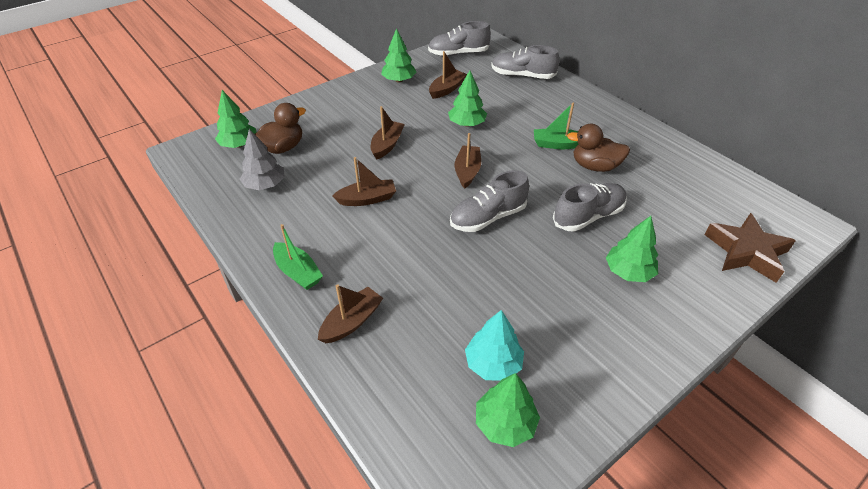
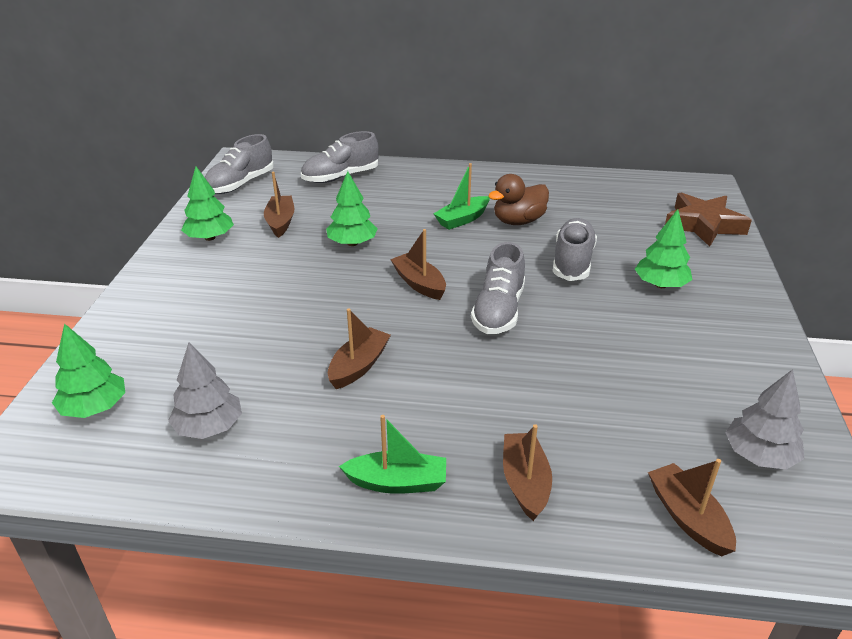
camera: 45 degrees left, 10 degrees down
(283, 148) = (168, 376): brown duck -> none
(387, 145) = (297, 304): brown boat -> brown boat (687, 517)
(493, 364) = (684, 420): turquoise tree -> none
(505, 423) = (759, 455): green tree -> grey tree

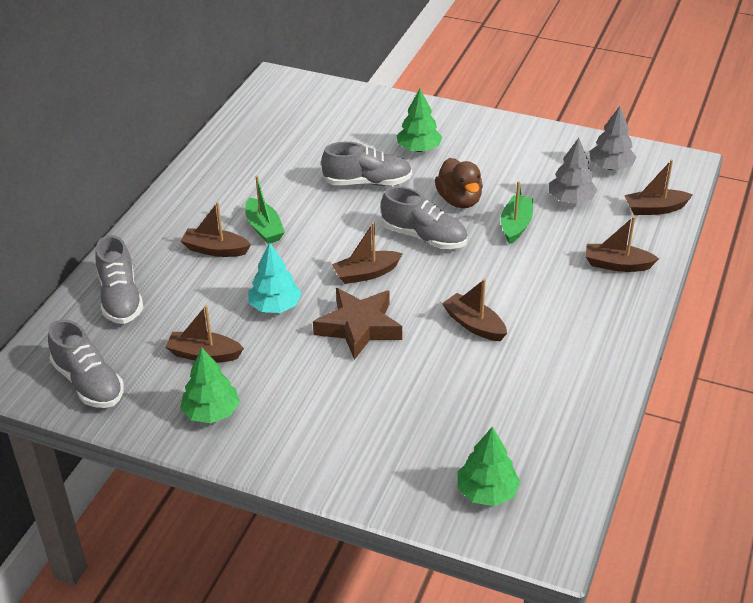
camera: 75 degrees left, 5 degrees up
(209, 427) = (529, 417): grey tree -> grey tree (571, 200)
(352, 243) = (275, 306): green tree -> turquoise tree
(397, 482) = (607, 321): green boat -> green boat (516, 225)
(420, 203) = (215, 250): none -> brown boat
(518, 221) = (285, 196): brown duck -> brown duck (459, 200)
(572, 262) = (367, 182): grey shoe -> grey shoe turned 150 degrees clockwise
(703, 225) = (341, 102): brown star -> brown star (359, 327)

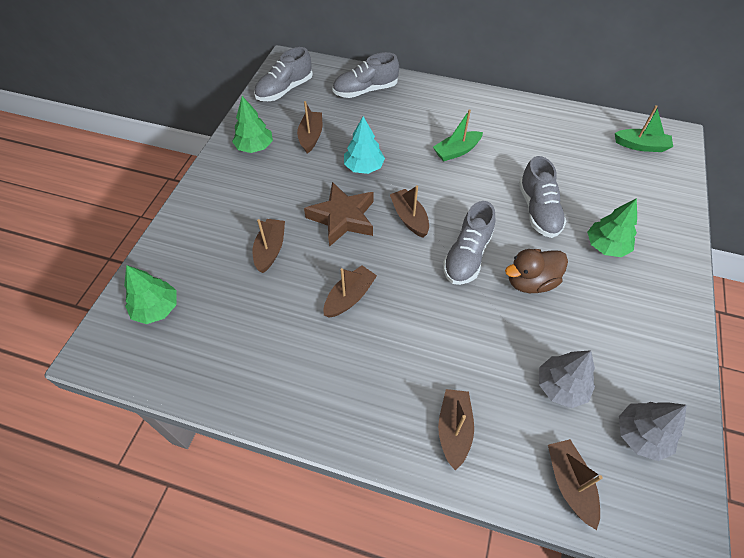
camera: 85 degrees right, 15 degrees up
(215, 250) = (425, 128): brown boat -> brown boat (270, 250)
(516, 225) = (502, 331): green boat -> green boat (641, 146)

